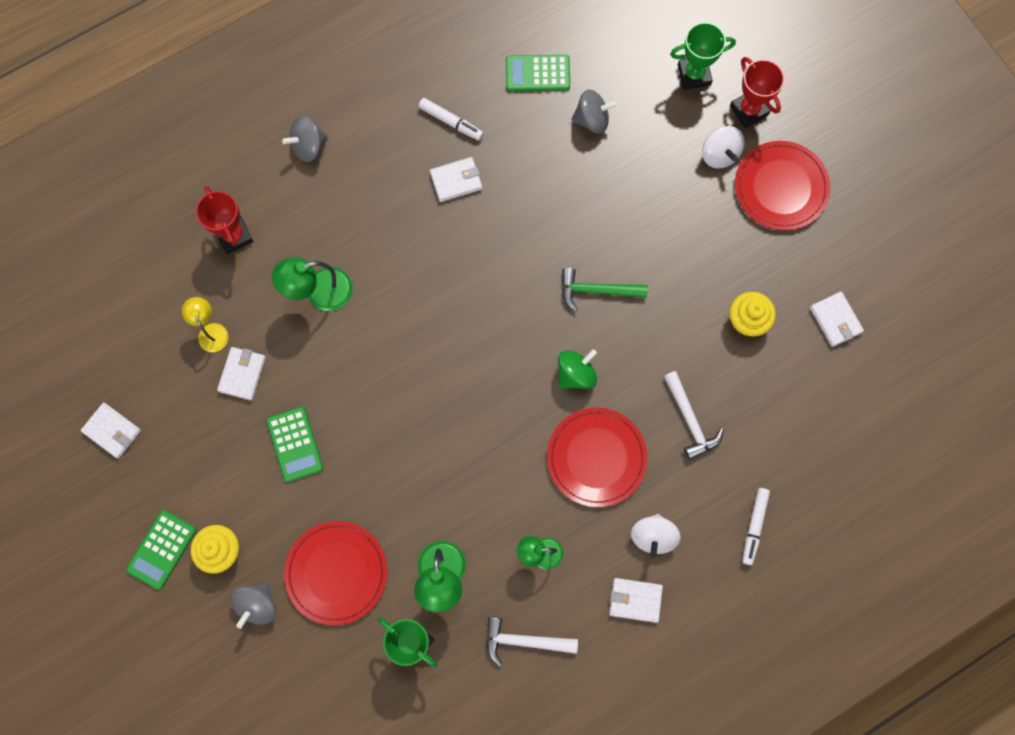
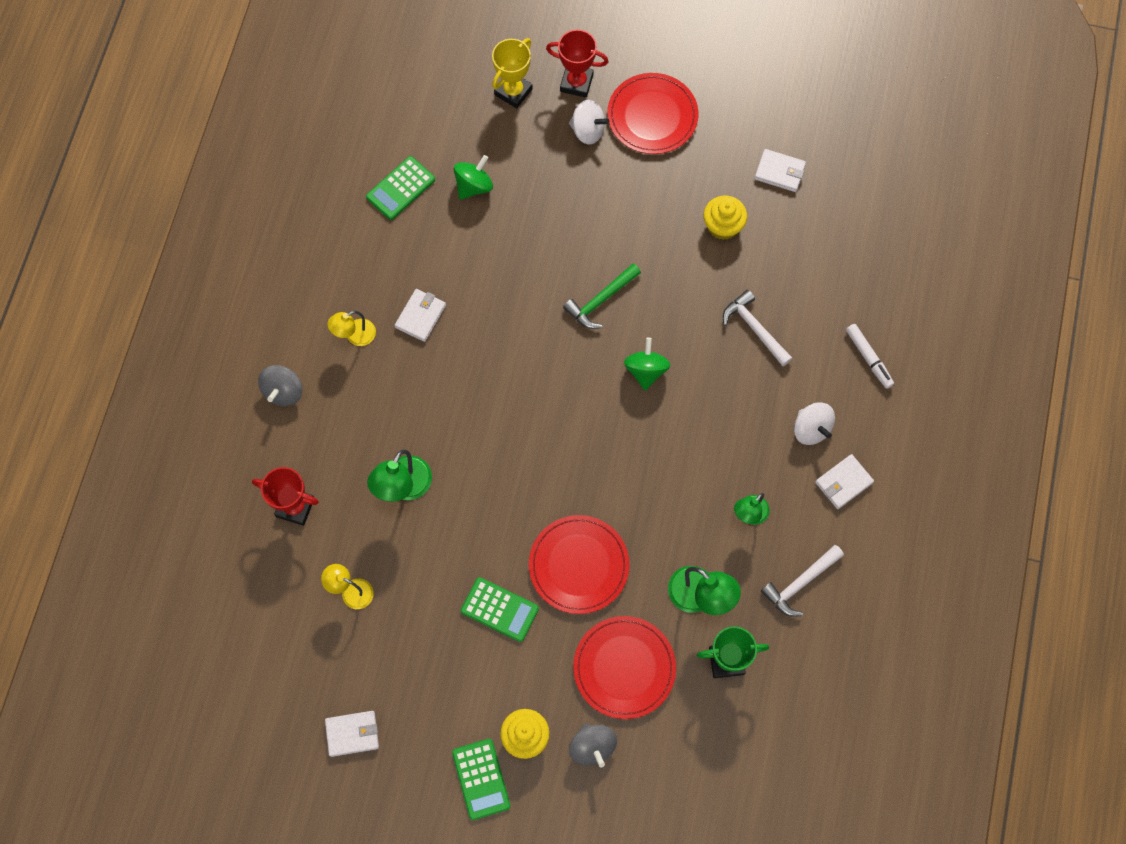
camera: 45 degrees left, 5 degrees down
(242, 374) = (407, 598): white wallet -> none
(396, 152) = (355, 336): none -> yellow lamp
(451, 122) = (373, 278): white marker -> none
(592, 119) = (474, 186): grey spinning top -> green spinning top
(596, 457) = (719, 413): red plate -> red plate (579, 565)
(690, 420) = (754, 328): white hammer -> white hammer turned 150 degrees counterclockwise
(694, 75) = (513, 92): green trophy -> yellow trophy

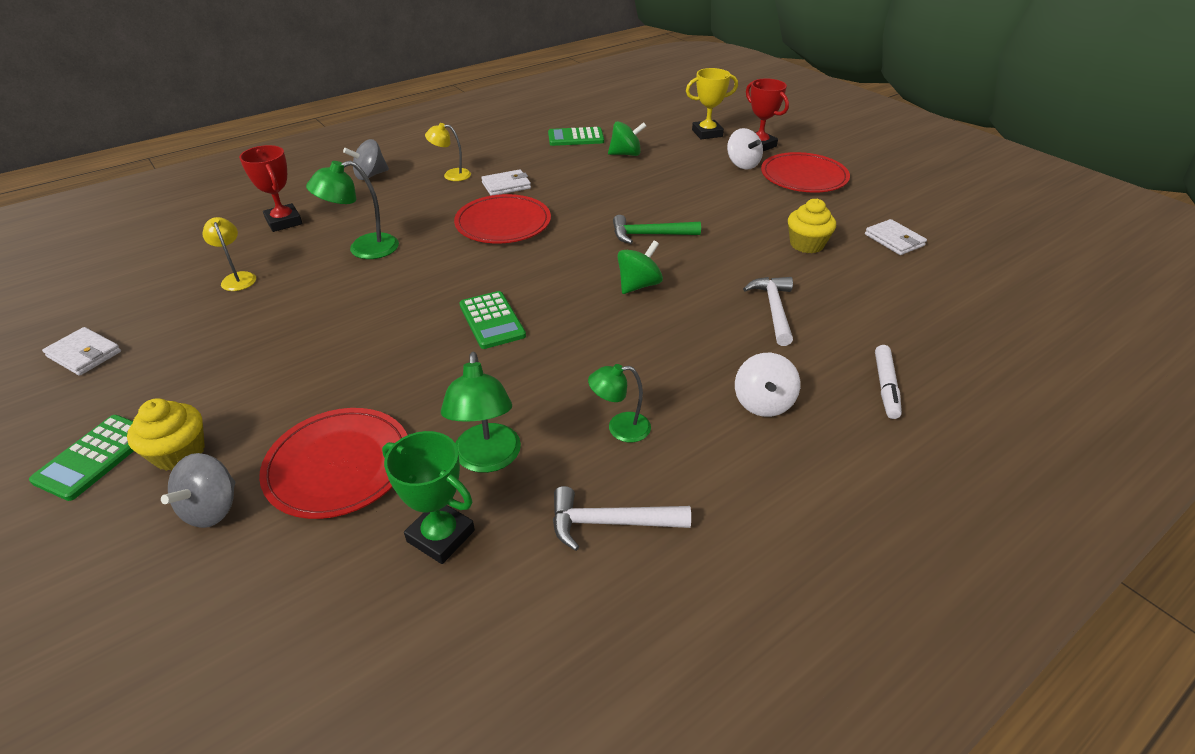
camera: 40 degrees right, 30 degrees down
(499, 609) = (310, 352): green calculator -> green calculator (492, 320)
(579, 565) = (414, 365): red plate -> red plate (503, 223)
(843, 482) = (759, 466): white wallet -> none

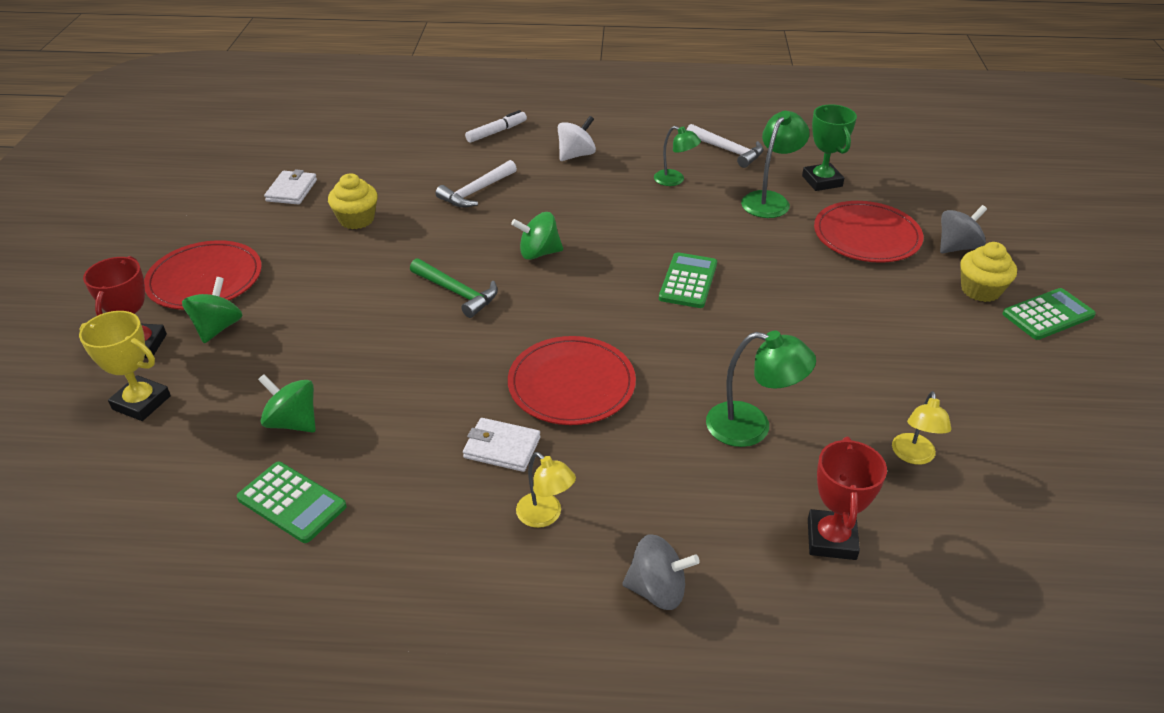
camera: 140 degrees left, 0 degrees up
(84, 354) = (1084, 425): white wallet -> none
(742, 164) = (218, 328): white spinning top -> green spinning top

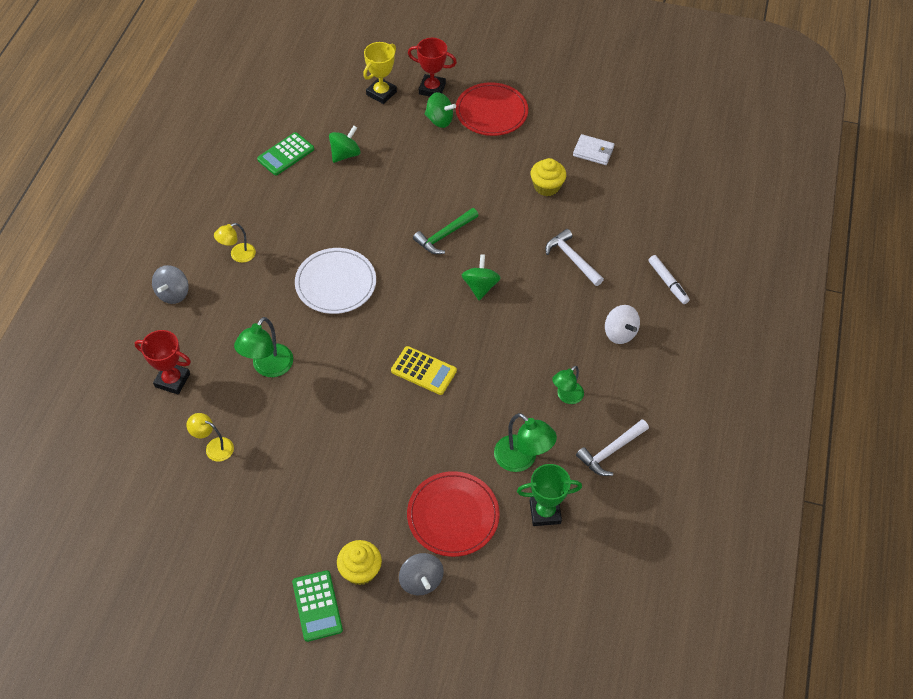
camera: 100 degrees right, 15 degrees up
(502, 448) = (294, 243): white wallet -> none
(571, 384) = (336, 283): red plate -> white plate
(688, 281) = (423, 371): green calculator -> yellow calculator

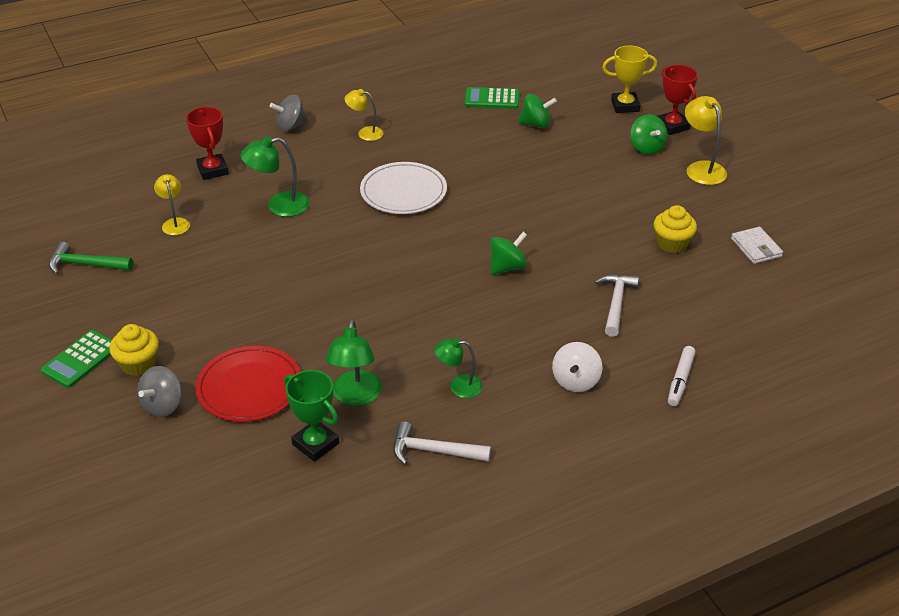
camera: 50 degrees right, 15 degrees down
(423, 371) = (377, 286): yellow calculator -> none
(444, 235) = (532, 218): green hammer -> green hammer (86, 264)
(491, 112) = (701, 168): red plate -> yellow lamp

